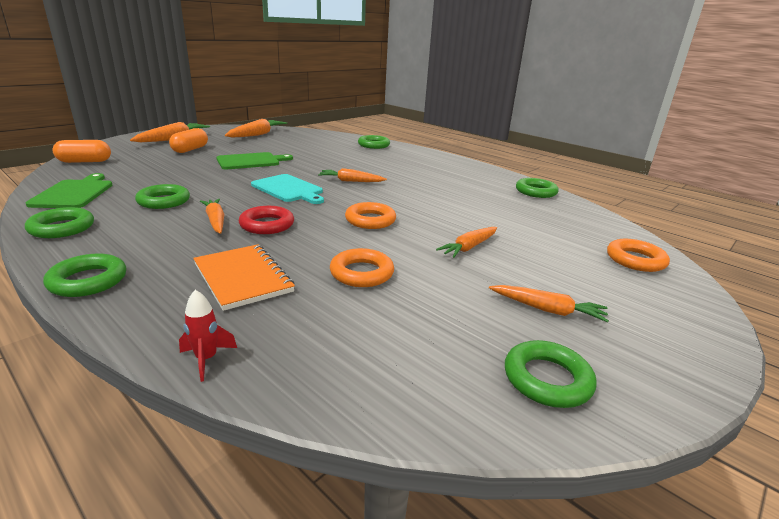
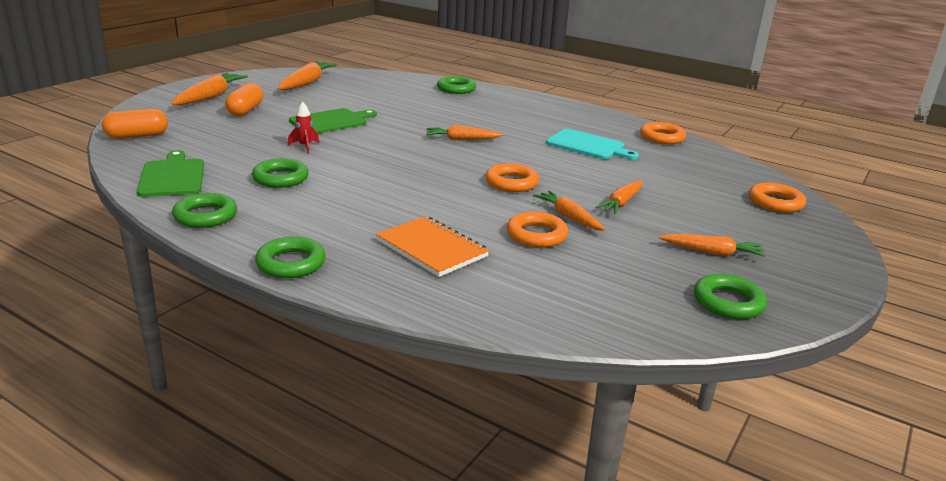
camera: 10 degrees left, 0 degrees up
(206, 359) = (457, 313): red rocket -> red rocket (305, 146)
(215, 221) = (356, 196): orange carrot -> orange carrot (569, 217)
(267, 225) = (412, 196): red ring -> none
(288, 189) = (402, 154): turquoise cutting board -> turquoise cutting board (588, 145)
(536, 192) = (662, 137): green ring -> orange ring

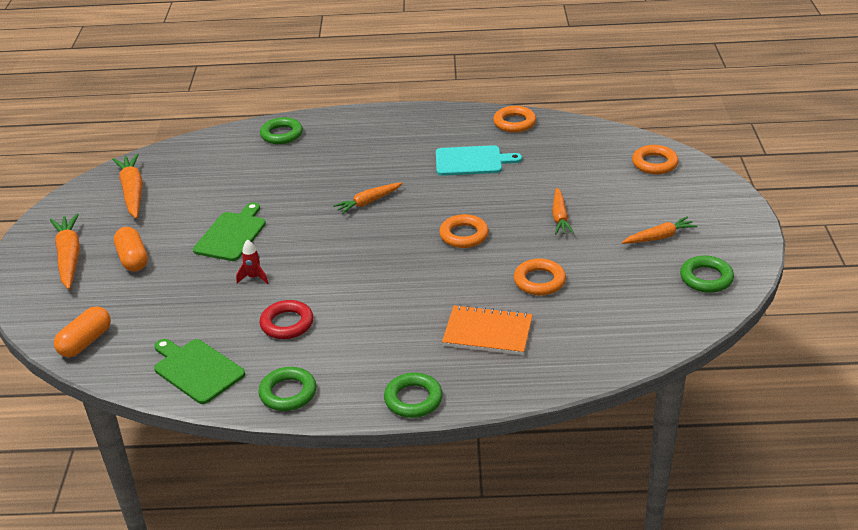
camera: 30 degrees left, 10 degrees up
(280, 178) = (287, 324): green ring -> red ring
(569, 217) = (541, 251): orange carrot -> none

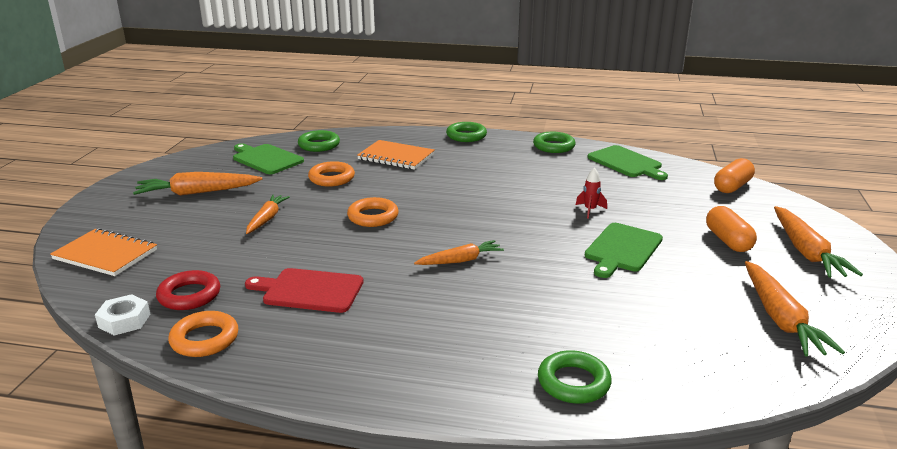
camera: 170 degrees left, 10 degrees down
(287, 324) = (556, 178): red ring -> red ring (189, 295)
(472, 161) = (309, 290): turquoise cutting board -> red cutting board
(577, 125) = (124, 320): none -> white nut
(641, 302) = (266, 159): none -> green cutting board
(654, 163) = (105, 254): orange ring -> orange notebook
(659, 237) = (197, 193): orange carrot -> orange carrot, size x1.56
(706, 278) = (199, 165): green ring -> green ring (319, 145)

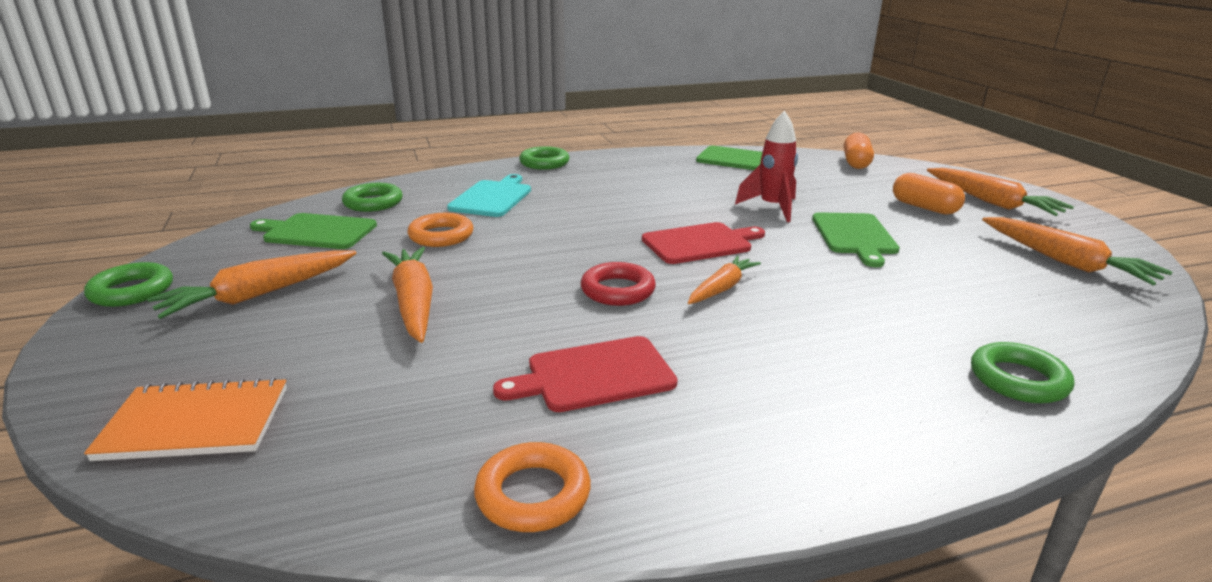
camera: 30 degrees left, 0 degrees up
(124, 320) = (358, 516): white nut -> none
(189, 295) = (425, 438): red ring -> red ring (617, 290)
(267, 219) = (414, 303): orange carrot -> orange carrot, size x1.56
(373, 217) = (554, 266): orange ring -> none
(396, 157) = (492, 198): orange notebook -> turquoise cutting board
(492, 225) = (700, 243): none -> red cutting board
(554, 146) = (650, 157): green ring -> green ring (132, 291)
(590, 210) = (772, 208): red rocket -> red rocket, size x1.78

